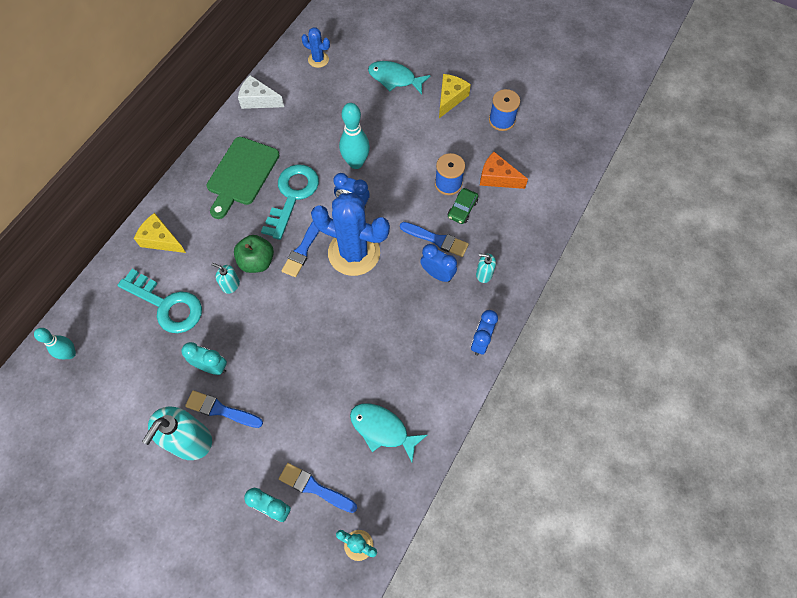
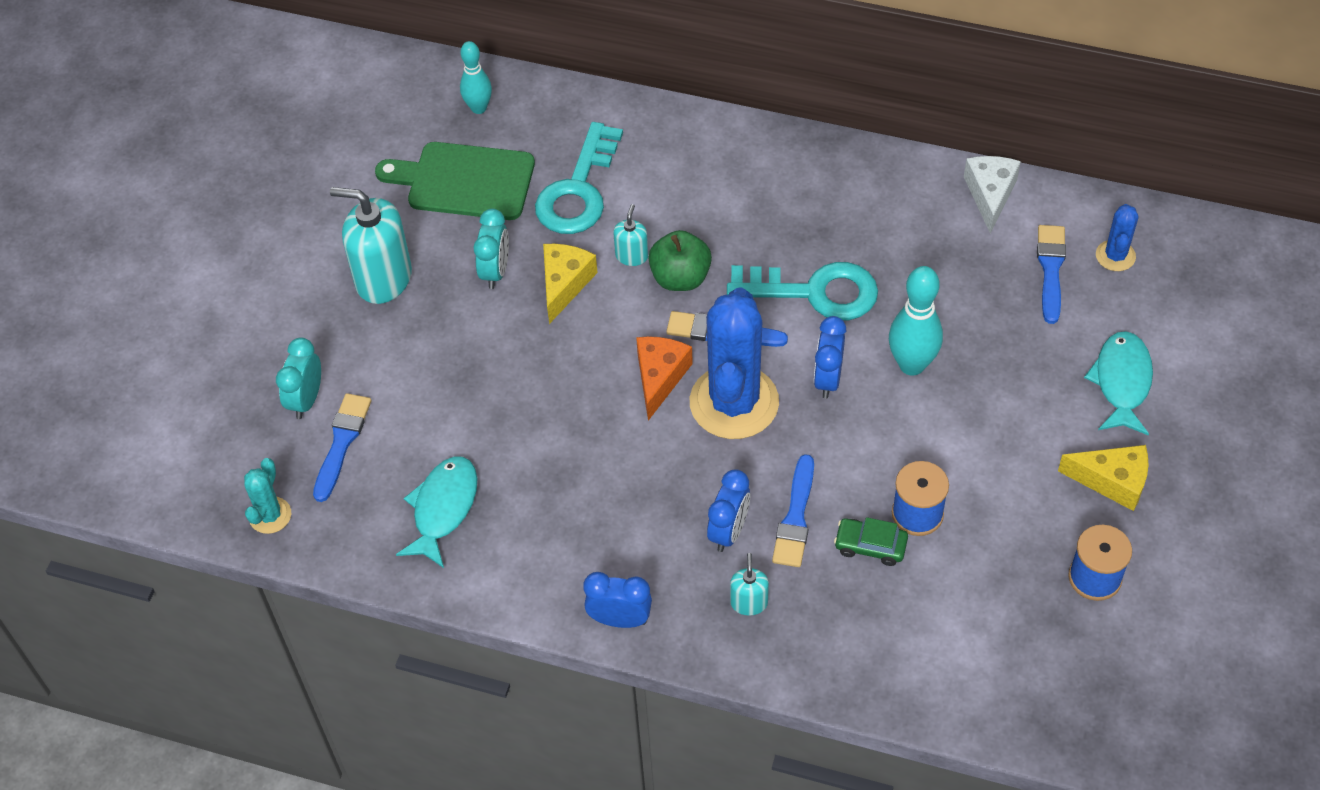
camera: 80 degrees right, 10 degrees down
(161, 240) = (683, 149): yellow cheese -> yellow cheese (564, 284)
(221, 410) = (433, 300): blue brush -> blue brush (1051, 269)
(241, 174) = (833, 213): green cutting board -> green cutting board (464, 181)
(497, 178) = (958, 591): orange cheese -> orange cheese (659, 377)

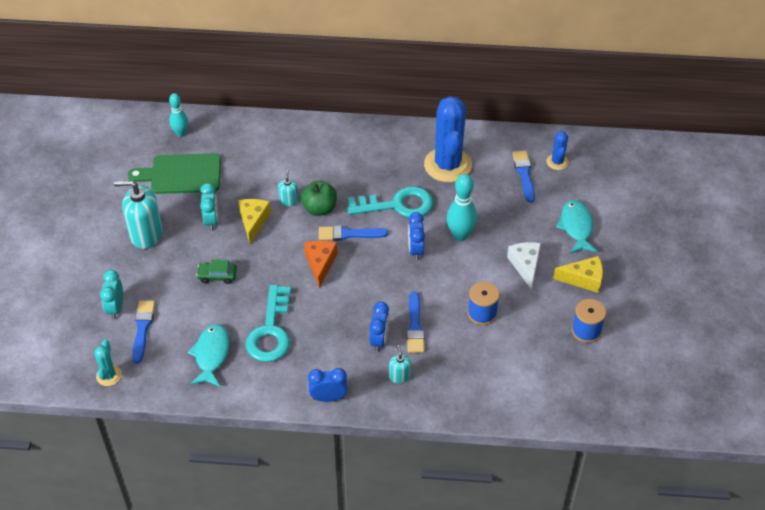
camera: 15 degrees left, 5 degrees down
(578, 190) = (249, 170): turquoise key -> turquoise key (271, 331)
(734, 402) = (366, 271): blue cactus -> blue cactus (448, 165)
(870, 546) = (460, 334): green car -> green car (217, 275)
(990, 195) = (482, 140): white cheese -> white cheese (525, 266)

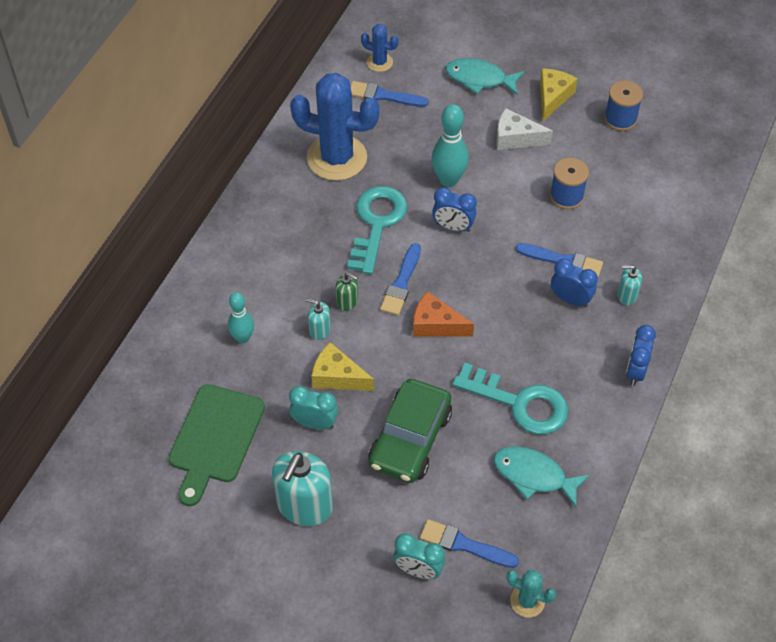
camera: 70 degrees left, 5 degrees up
(181, 133) = (137, 422): turquoise bowling pin -> turquoise bowling pin (243, 338)
(217, 275) = (410, 439): green car -> green car, size x2.07
(319, 208) = (347, 301): green apple -> green soap dispenser

